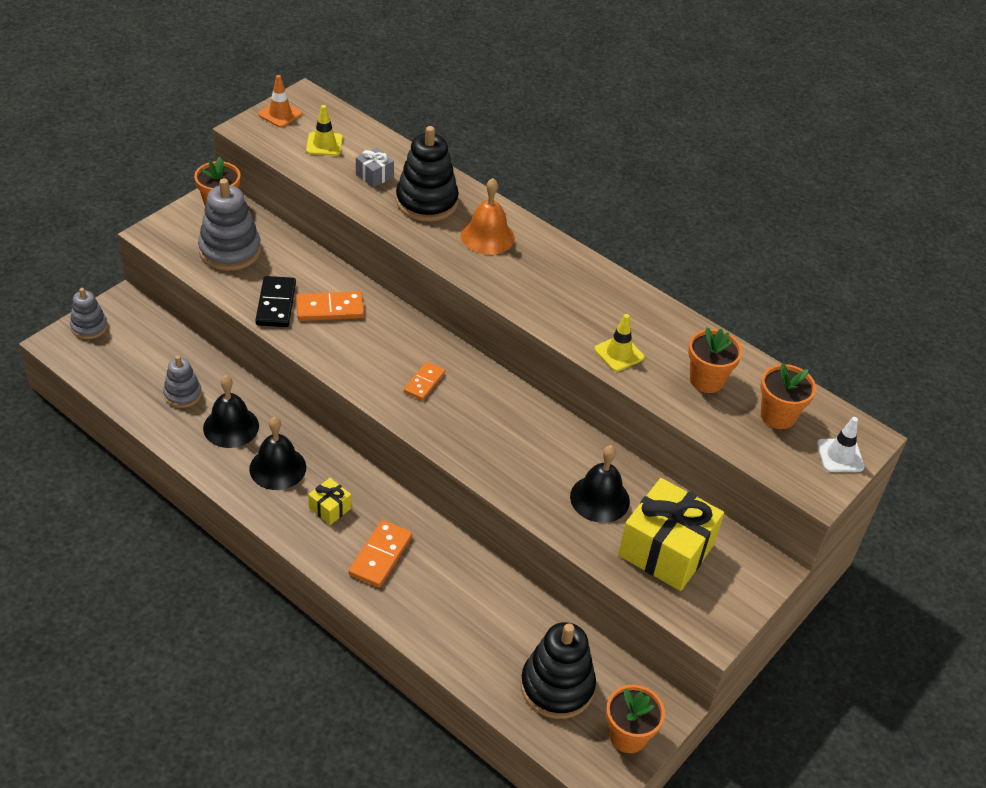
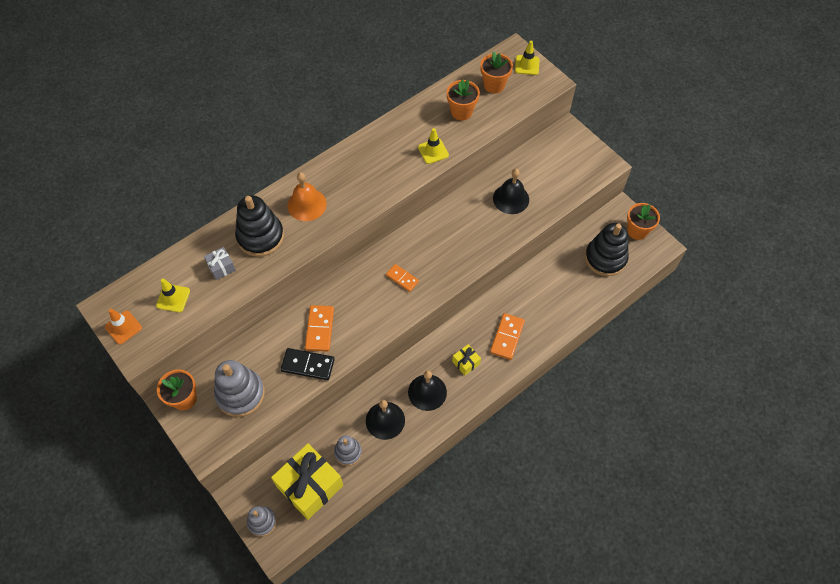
camera: 75 degrees left, 15 degrees up
(380, 555) = (507, 337): orange domino -> orange domino turned 75 degrees clockwise
(666, 550) = (551, 174): yellow gift -> yellow gift (310, 486)
(840, 455) = (527, 65): white traffic cone -> yellow traffic cone

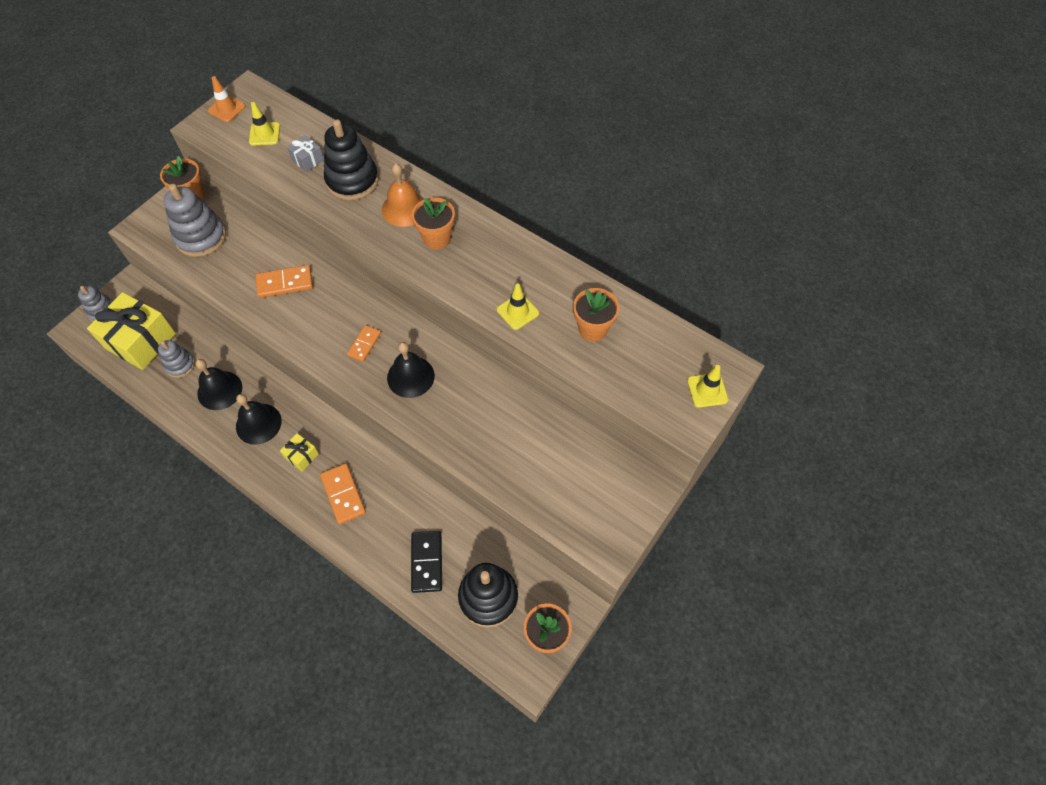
camera: 75 degrees right, 0 degrees up
(308, 365) = (240, 284): black domino -> black domino (427, 562)
(494, 85) = (654, 357): orange flower pot -> orange flower pot (437, 238)
(507, 337) = (343, 494): orange domino -> orange domino turned 60 degrees clockwise
(511, 199) = (511, 438): black bell -> black bell (410, 376)

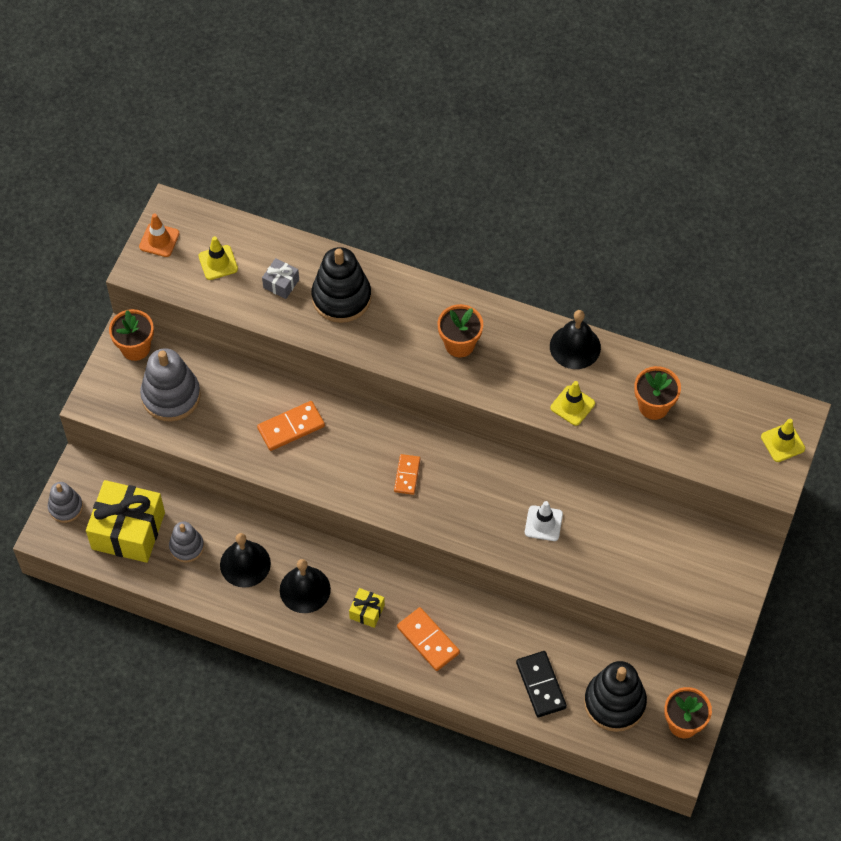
camera: 15 degrees left, 0 degrees up
(404, 208) = (411, 318): orange bell -> none
(410, 376) = (470, 498): black bell -> black bell (575, 347)
(467, 414) = (543, 523): none -> white traffic cone

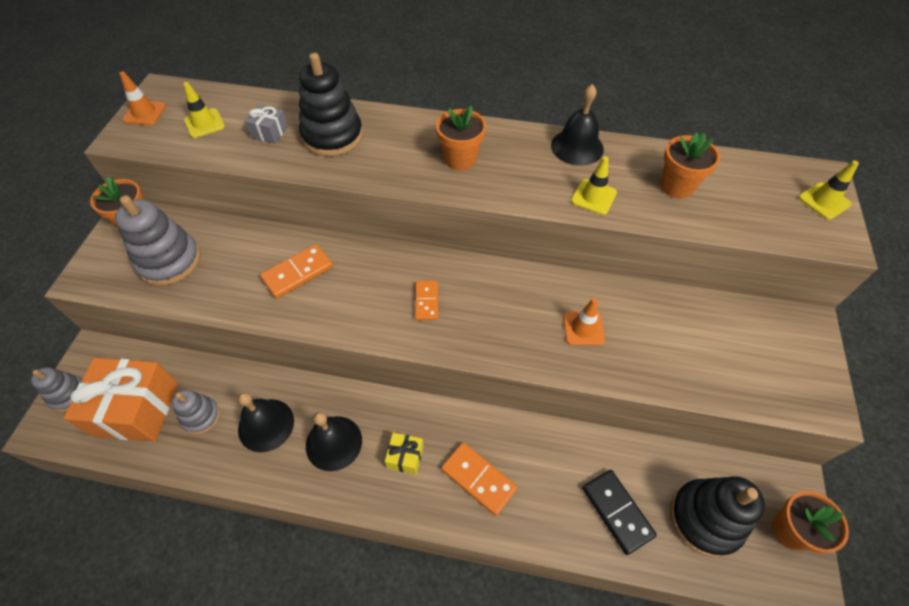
camera: 10 degrees left, 5 degrees down
(128, 531) = (136, 409): yellow gift -> orange gift
(543, 523) = (583, 328): white traffic cone -> orange traffic cone

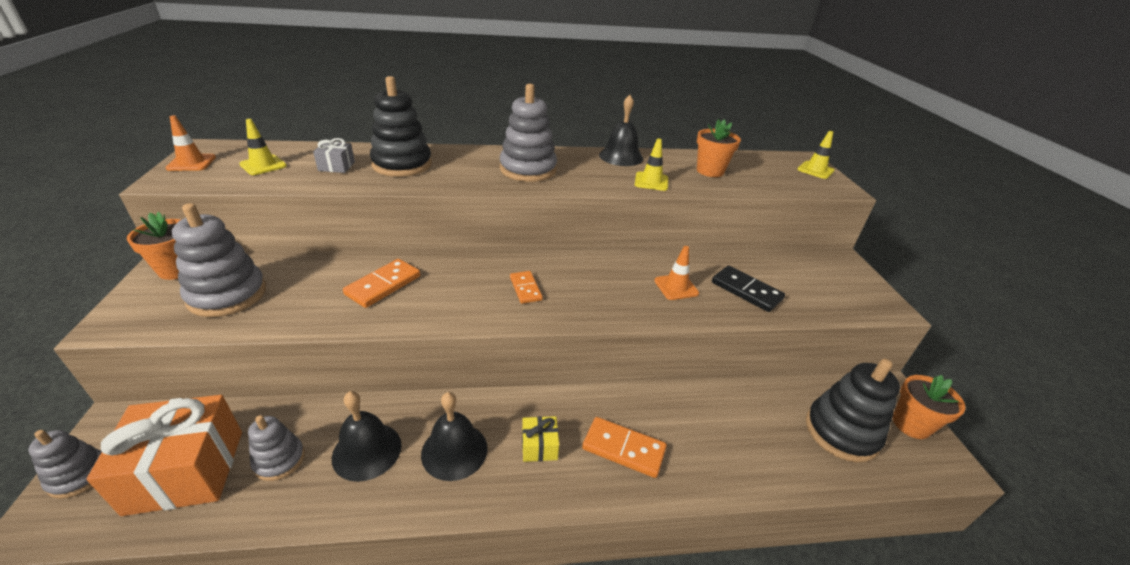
camera: 20 degrees left, 20 degrees down
(460, 159) = (528, 169): orange flower pot -> grey stacking toy
(617, 511) = (765, 445): black domino -> black domino (746, 291)

